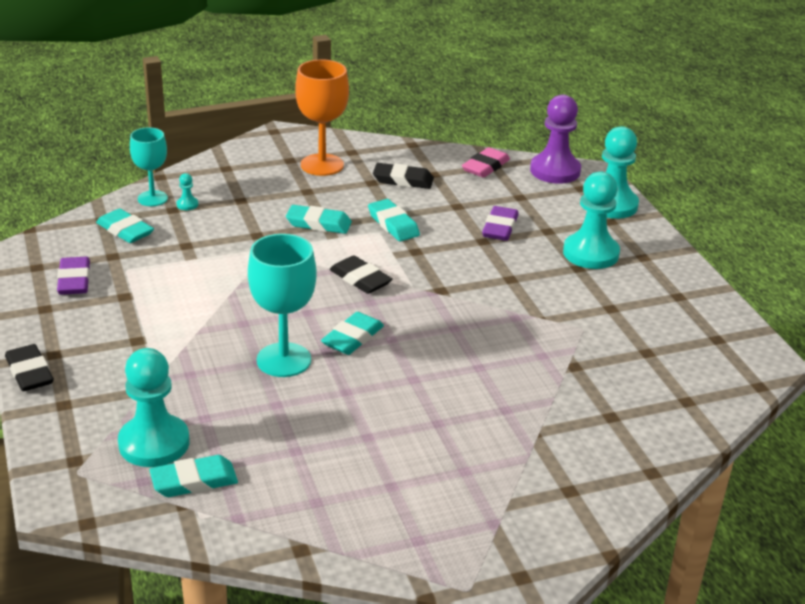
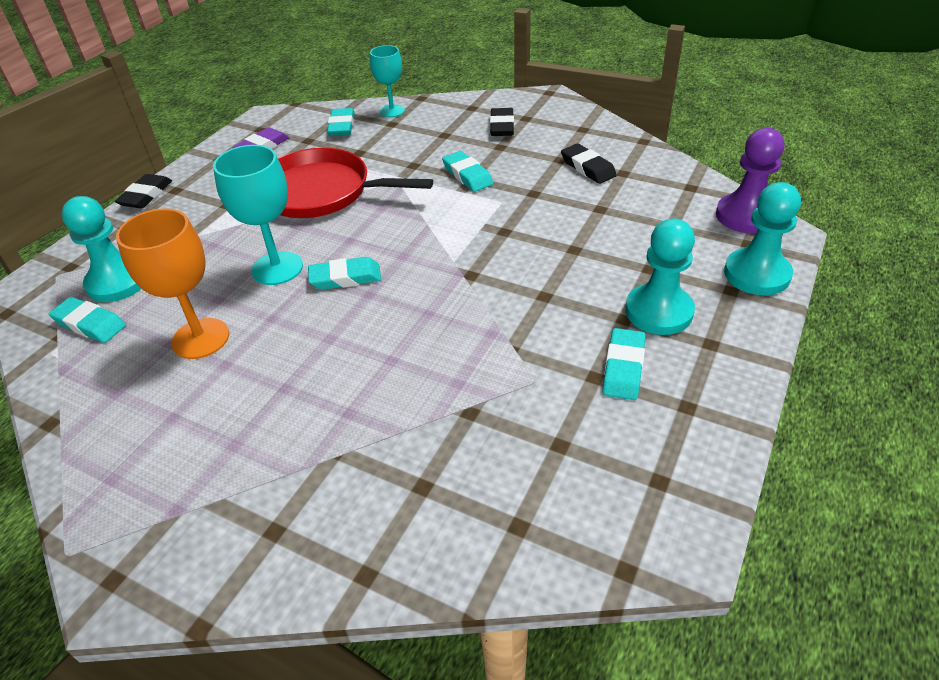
camera: 50 degrees right, 10 degrees up
(187, 204) = (405, 124): turquoise pawn -> none
(212, 290) = (321, 192): none -> red pan
(322, 165) = (543, 131): orange goblet -> orange goblet (200, 338)
(360, 279) = (426, 233): black eraser -> black eraser (502, 126)
(393, 224) = (521, 201): turquoise eraser -> turquoise eraser (623, 368)
(485, 167) = (680, 185): pink eraser -> none
(500, 228) = (607, 245): purple eraser -> none

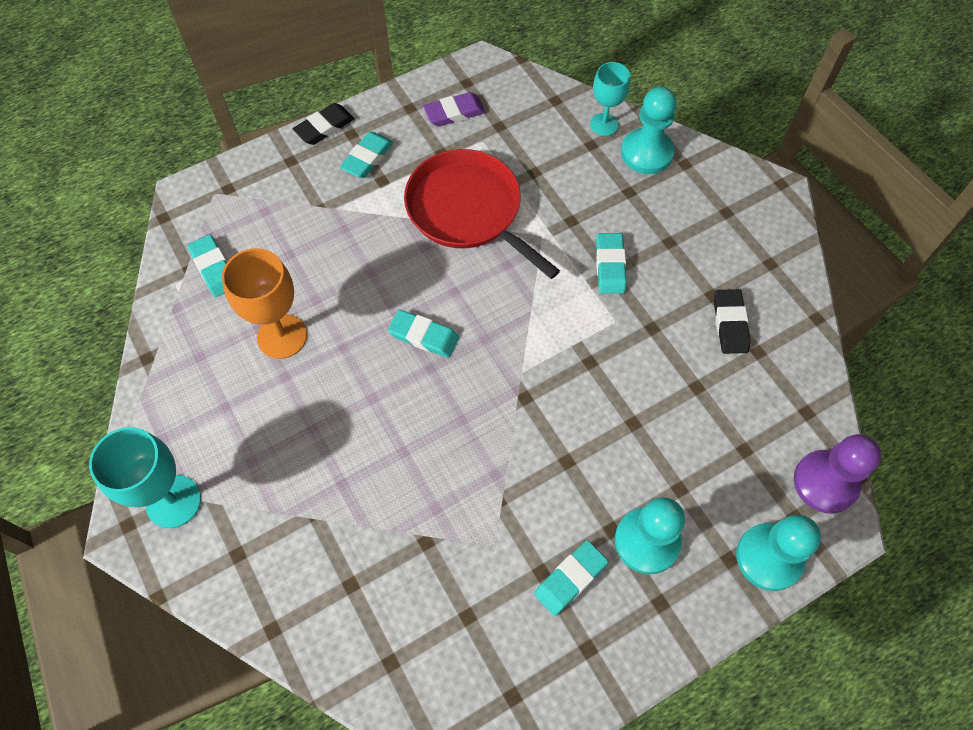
camera: 30 degrees right, 20 degrees up
(118, 282) = (254, 230): turquoise pawn -> turquoise pawn (646, 153)
(277, 268) = (378, 290): turquoise goblet -> turquoise goblet (173, 501)
(342, 126) = (542, 122): turquoise eraser -> turquoise eraser (367, 158)
(502, 126) = (693, 211): black eraser -> none

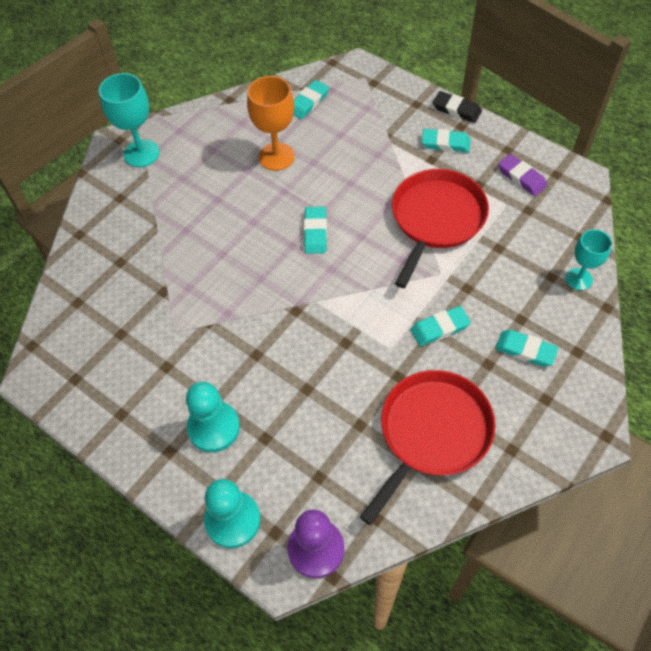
camera: 70 degrees right, 5 degrees down
(570, 579) = (167, 386): turquoise eraser -> turquoise eraser (525, 350)
(646, 153) = (569, 319): turquoise pawn -> none
(730, 324) = (432, 433): black eraser -> red pan

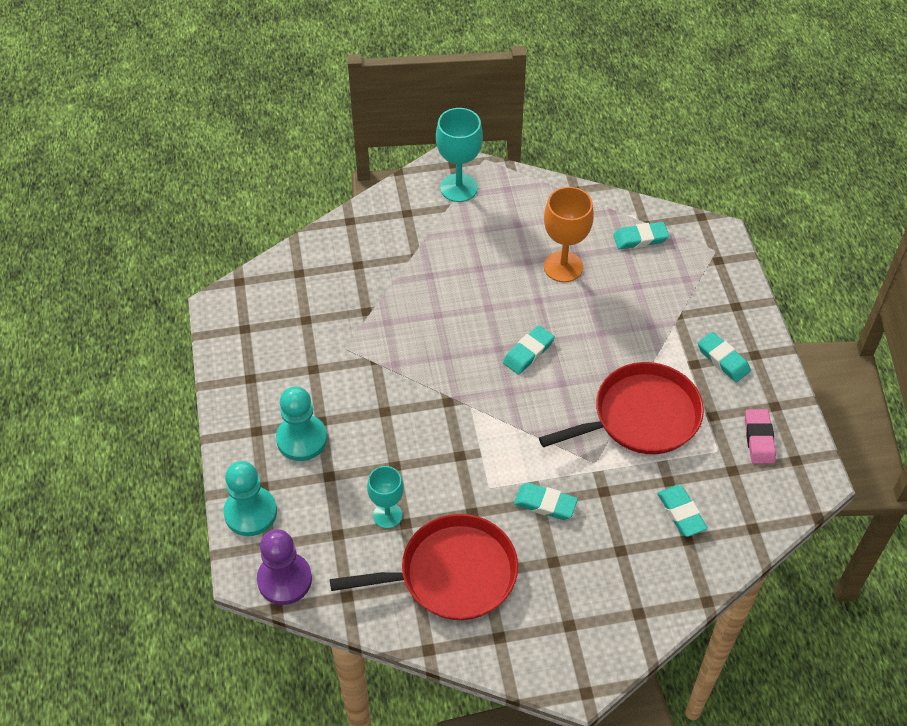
camera: 40 degrees right, 5 degrees down
(456, 110) = (768, 337): black eraser -> none
(521, 177) = (759, 439): purple eraser -> pink eraser
(525, 350) = (596, 576): turquoise eraser -> turquoise eraser (681, 513)
(578, 279) = (709, 559): turquoise goblet -> turquoise goblet (387, 515)

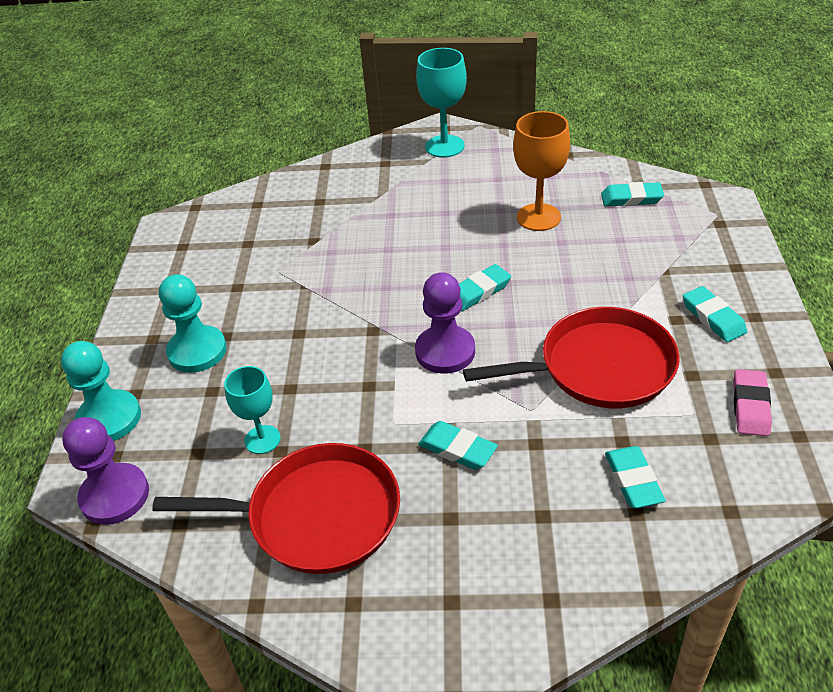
camera: 15 degrees right, 10 degrees down
(514, 416) = (445, 351): none -> purple pawn

